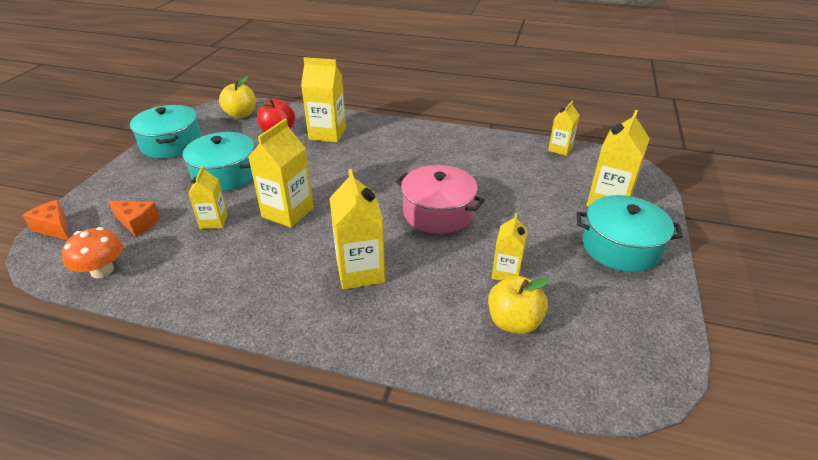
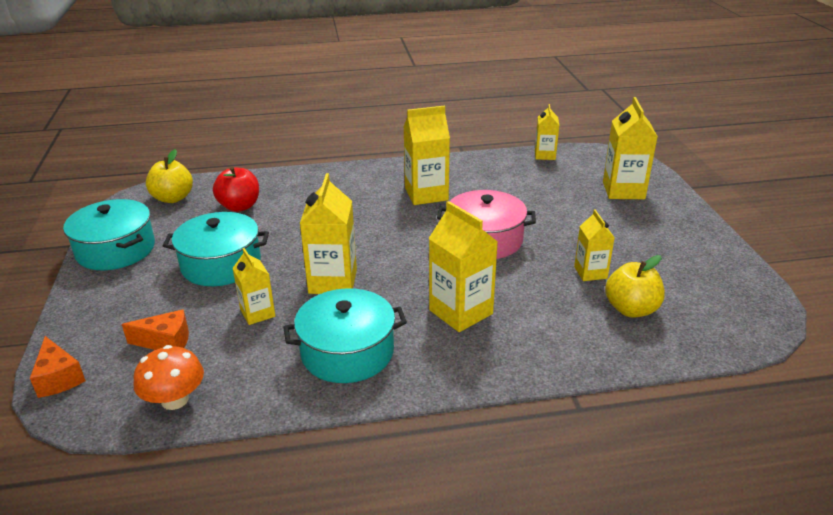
camera: 25 degrees left, 5 degrees down
(55, 228) = (59, 378): orange cheese -> orange cheese turned 135 degrees counterclockwise
(327, 134) = (299, 194): yellow carton -> yellow carton (426, 194)
(620, 247) = (663, 225): turquoise pot -> turquoise pot (347, 352)

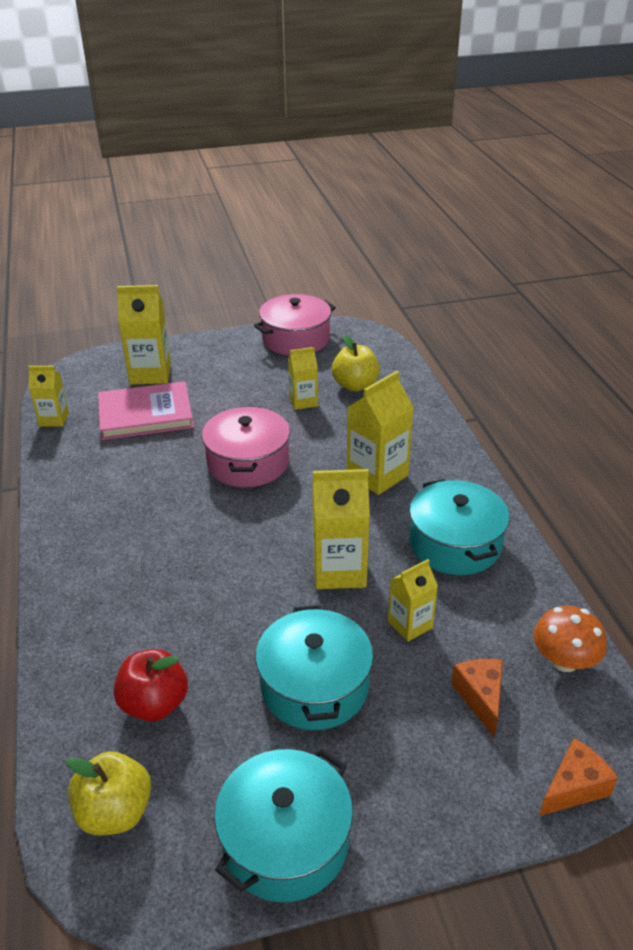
camera: 95 degrees left, 5 degrees up
(426, 194) = (140, 510): yellow carton -> none
(555, 191) = (145, 414): none -> pink book
(723, 272) = (295, 339): none -> pink pot

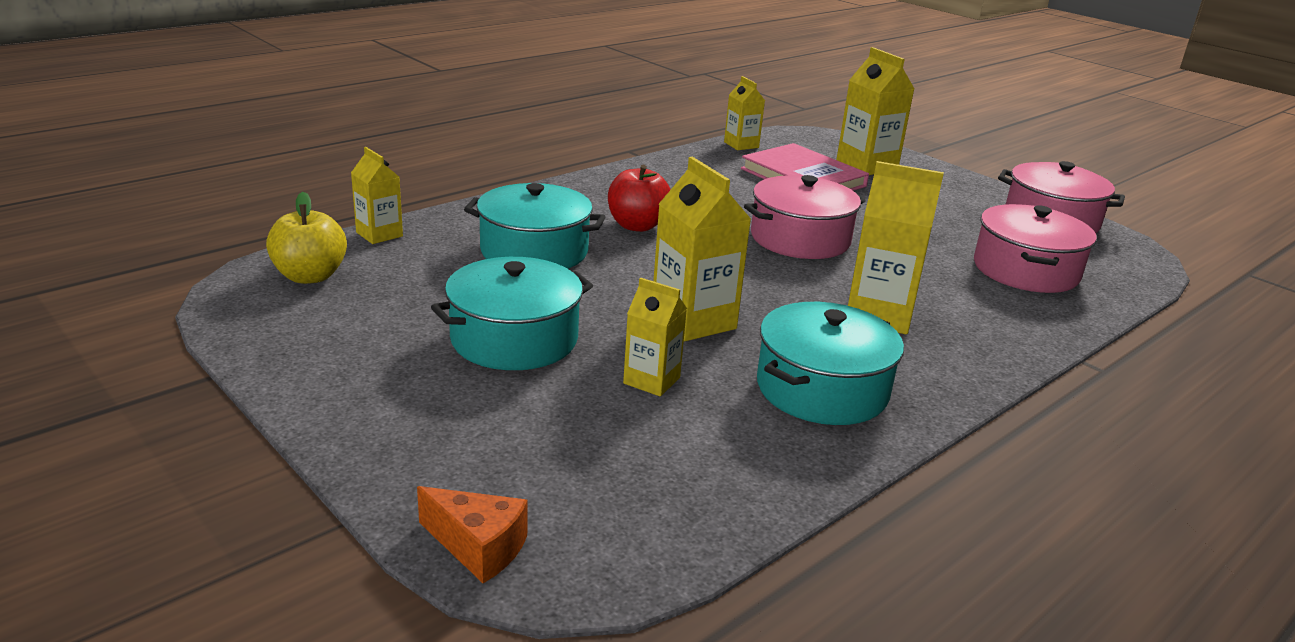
camera: 60 degrees right, 10 degrees down
(154, 704) = (435, 266): red apple -> red apple (637, 226)
(285, 841) = (313, 361): turquoise pot -> turquoise pot (534, 251)
(303, 401) = (945, 246): yellow carton -> yellow carton (379, 234)
(355, 385) = (1025, 270): yellow apple -> pink pot
(480, 697) = (576, 450): orange cheese -> none
(564, 660) = (693, 510): orange mushroom -> none

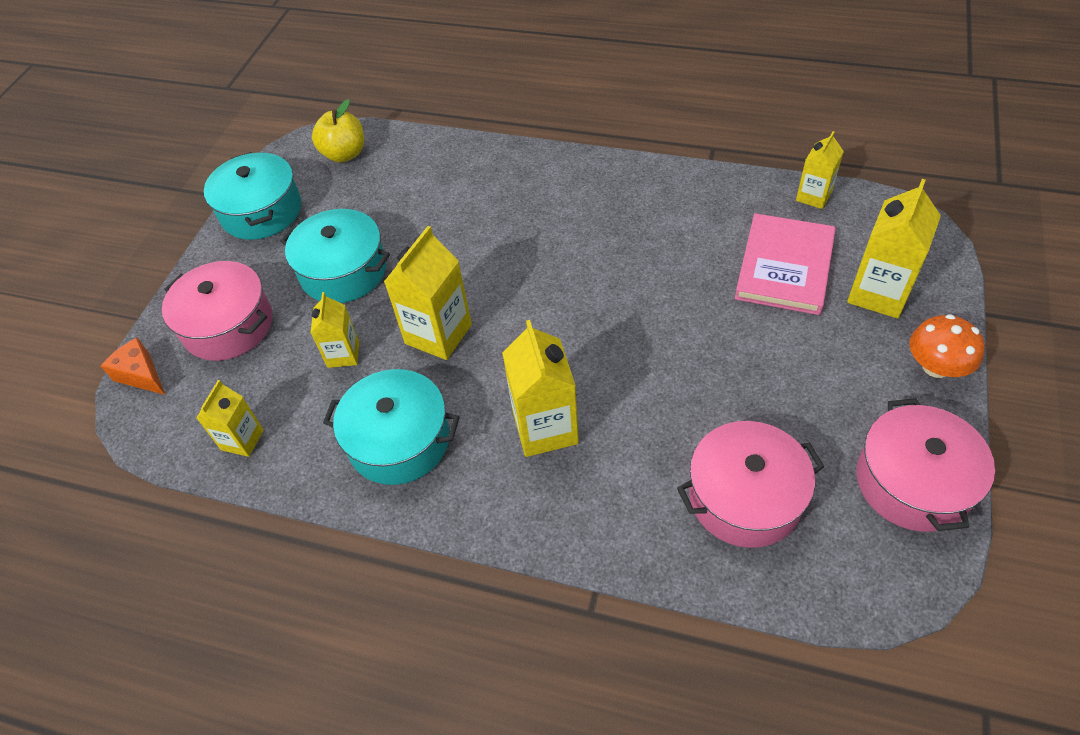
camera: 65 degrees right, 25 degrees up
(379, 234) = (421, 140): yellow carton -> yellow carton (242, 440)
(478, 547) = (141, 375): orange cheese -> orange cheese turned 135 degrees clockwise
(534, 251) = (467, 211): turquoise pot -> turquoise pot (261, 211)
(637, 226) = (562, 231): red apple -> none
(800, 239) = (641, 324): pink pot -> pink pot (228, 325)
(953, 178) = (936, 366): none -> orange mushroom

